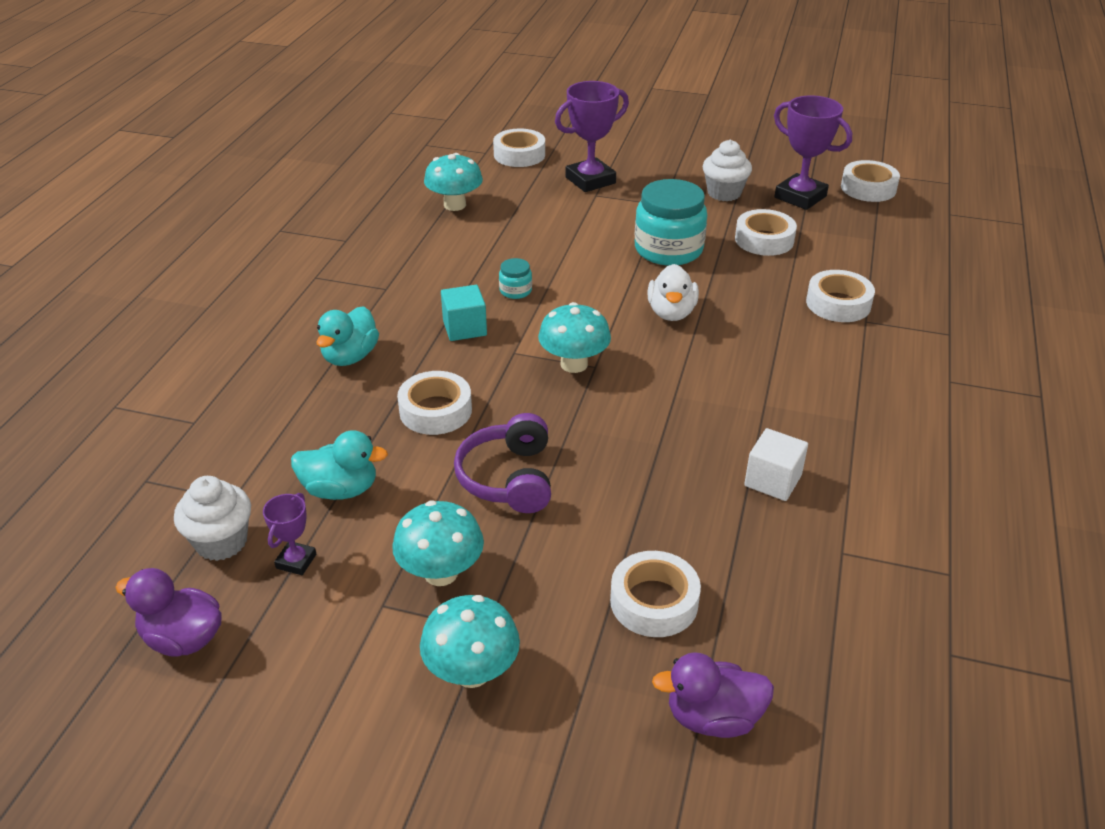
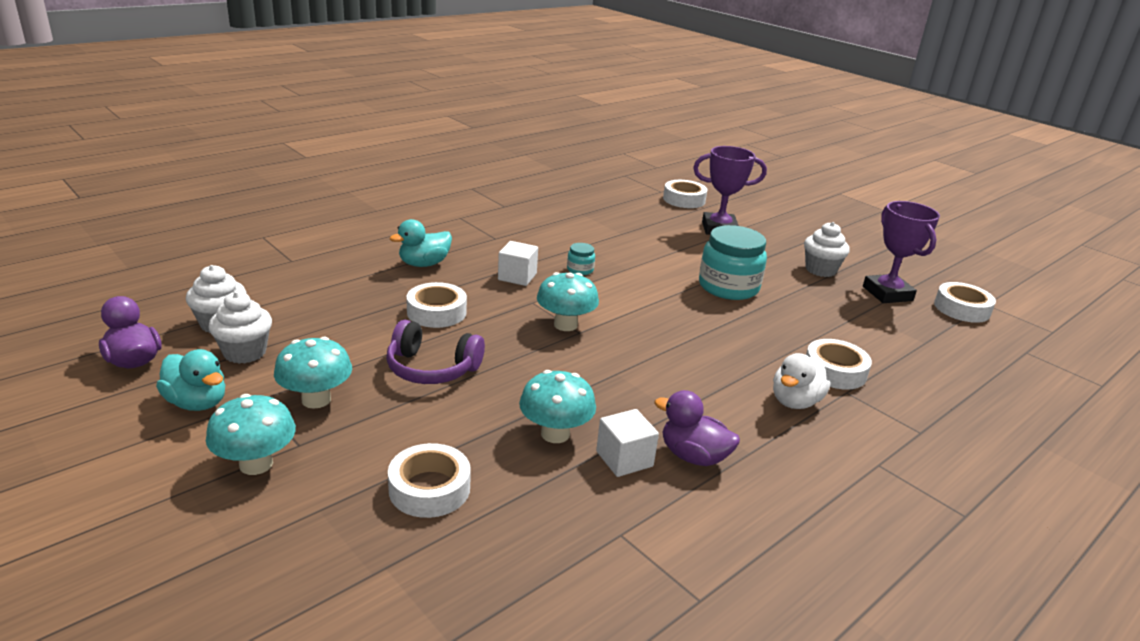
camera: 30 degrees right, 10 degrees down
(296, 561) = (245, 352): purple trophy -> white cupcake
(340, 489) = (321, 328): turquoise duck -> turquoise duck (197, 403)
(455, 205) = (601, 211): turquoise mushroom -> turquoise mushroom (555, 434)
(464, 328) = (517, 277): turquoise cube -> white cube
(508, 478) = (432, 368): purple headphones -> purple headphones turned 105 degrees counterclockwise
(671, 313) = (680, 324): white duck -> white duck (795, 401)
(713, 718) = (370, 585): purple duck -> purple duck (693, 456)
(764, 240) = (819, 308): white tape -> none

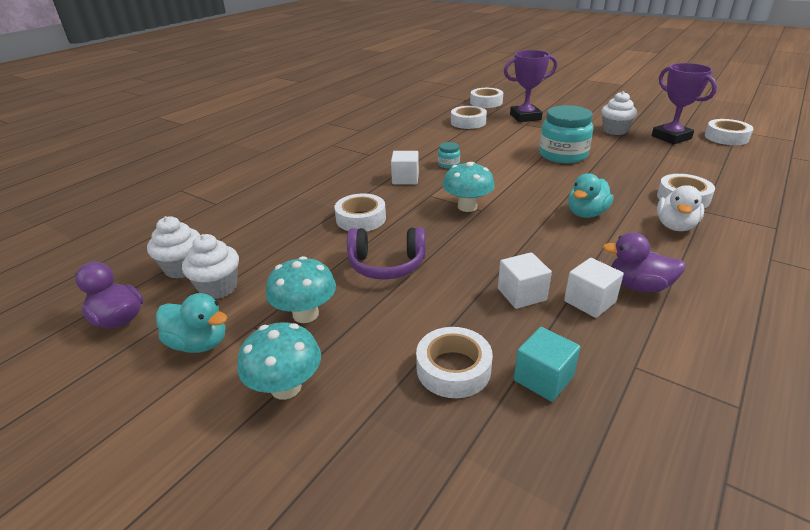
camera: 10 degrees left, 5 degrees up
(424, 264) = (326, 184): turquoise duck -> turquoise duck (586, 213)
(514, 521) = (543, 378): none -> turquoise cube
(555, 434) = (521, 294): turquoise mushroom -> white cube
(642, 221) = (468, 122): none -> white tape

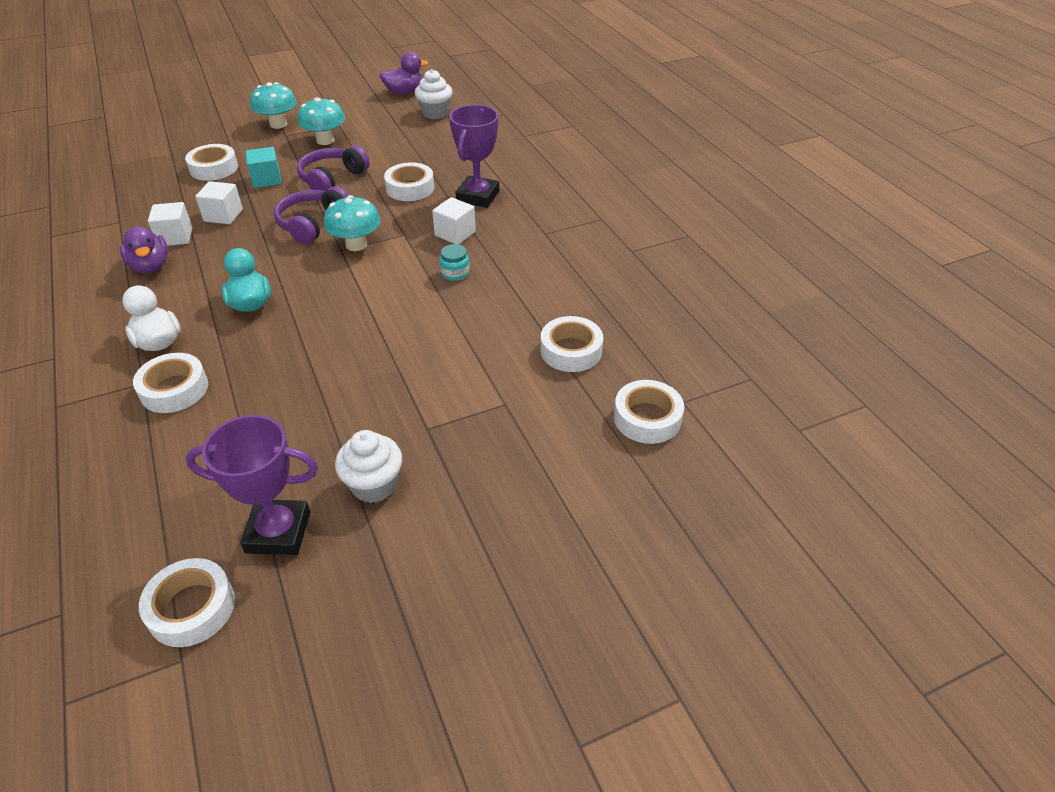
camera: 120 degrees right, 10 degrees up
(199, 343) = (347, 109): turquoise duck -> none
(218, 288) = (394, 120): white cupcake -> none
(468, 237) = (313, 224): none -> purple headphones
(525, 117) = (532, 421): purple trophy -> purple trophy (478, 196)
(543, 378) = (164, 190): turquoise cube -> turquoise cube (266, 179)
(563, 155) = (371, 372): turquoise jar -> none
(638, 286) = (150, 266): purple duck -> purple duck turned 105 degrees clockwise

